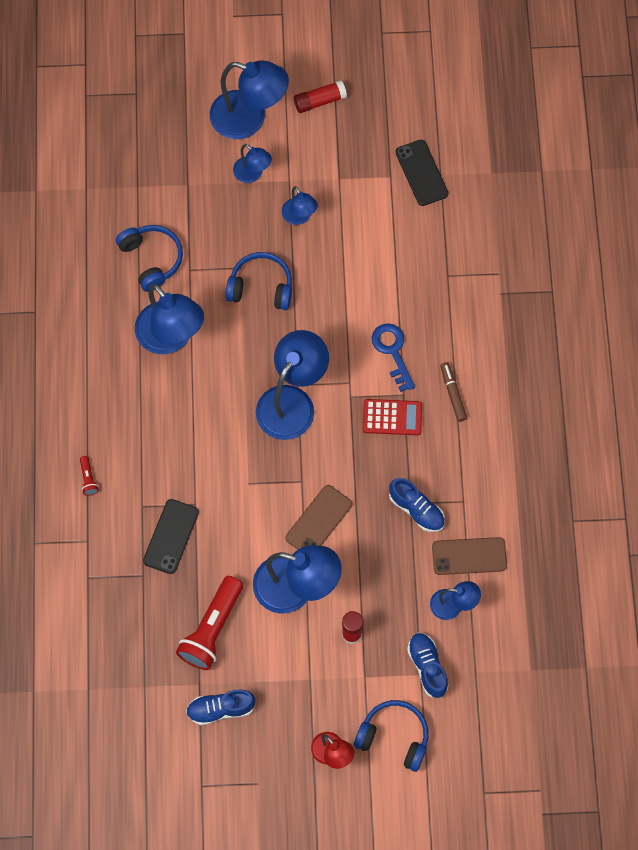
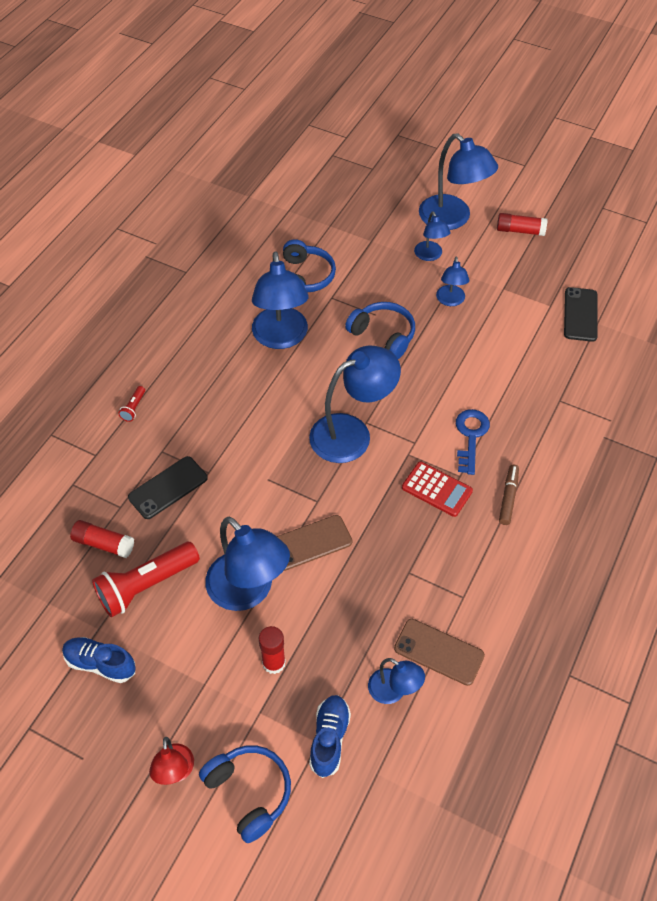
camera: 30 degrees right, 15 degrees down
(153, 614) = (104, 544): none -> red glue stick
(416, 509) = (411, 581): blue shoe -> none

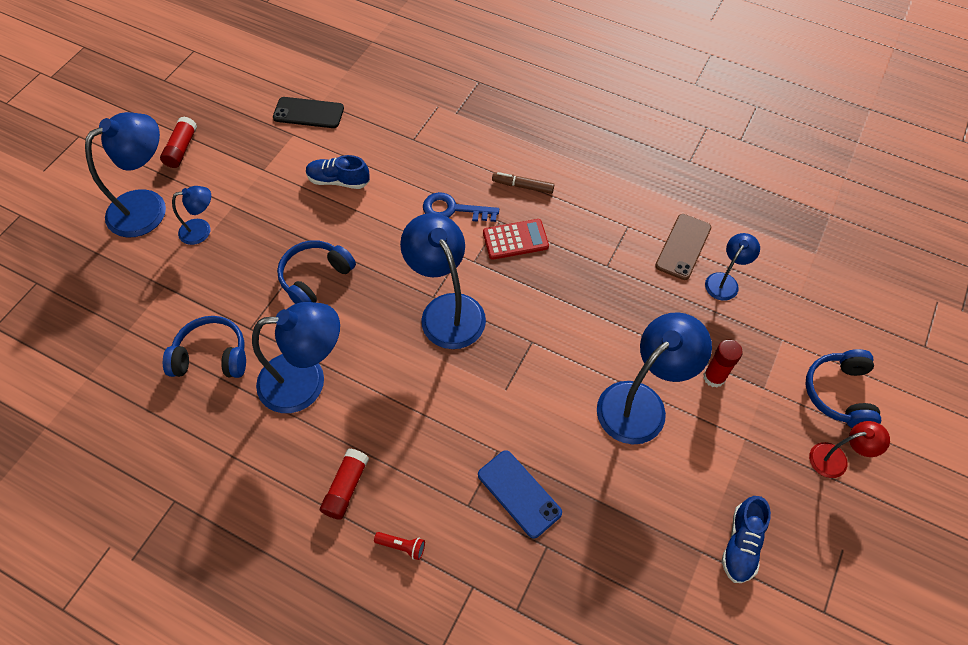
camera: 90 degrees left, 5 degrees up
(104, 544) = (597, 559): red glue stick -> red glue stick (346, 487)
(146, 585) = (645, 506): red flashlight -> none
(168, 488) = (519, 493): black phone -> blue phone
(249, 792) = (839, 393): blue headphones -> blue headphones turned 45 degrees counterclockwise
(310, 543) = (581, 347): brown phone -> none
(329, 739) = (777, 331): blue shoe -> blue shoe (338, 181)
(437, 489) = (515, 240): red calculator -> red calculator turned 45 degrees clockwise
(450, 301) = (273, 215): blue lamp -> none

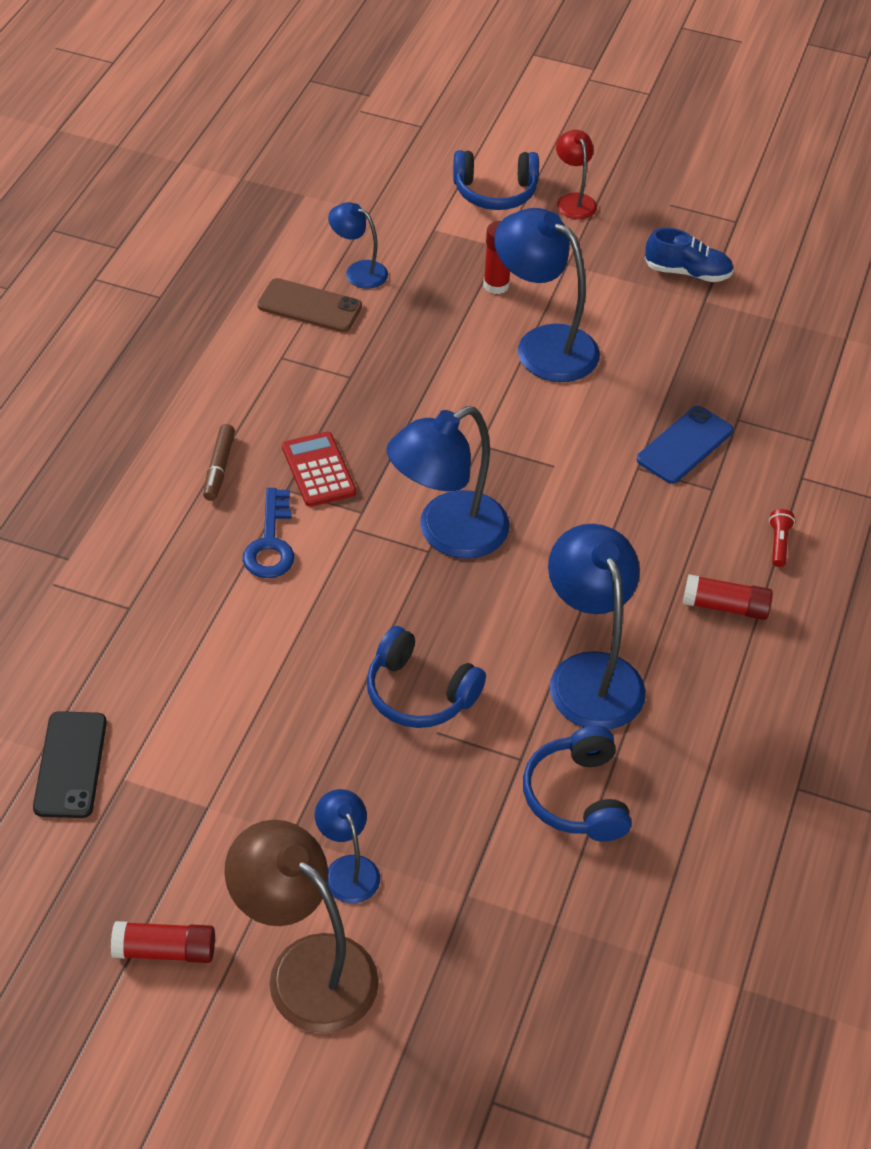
camera: 100 degrees left, 10 degrees down
(148, 206) = (306, 967): blue lamp -> brown lamp
(338, 181) = (225, 694): blue shoe -> none

